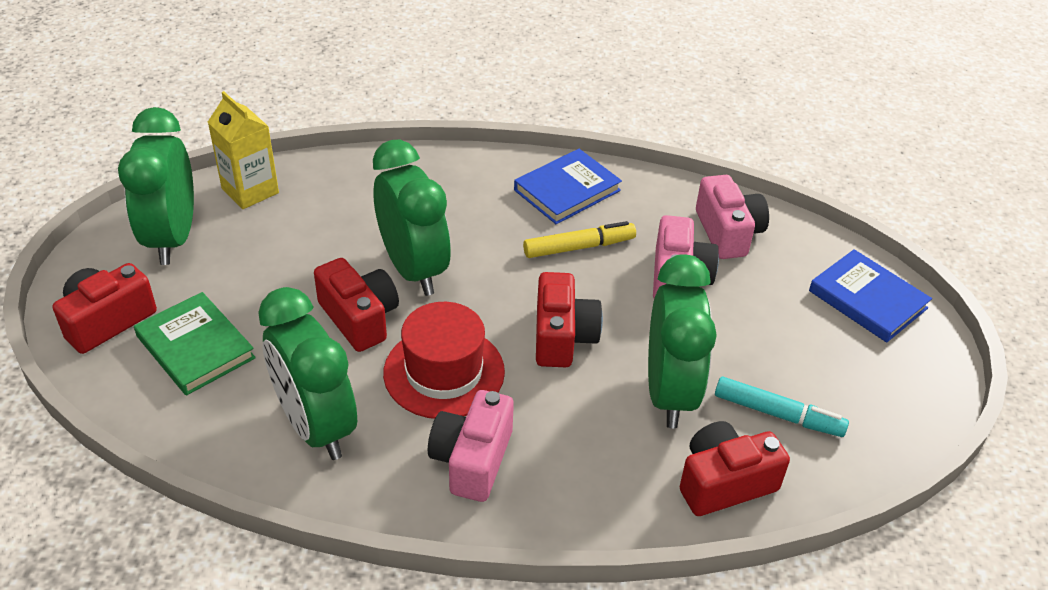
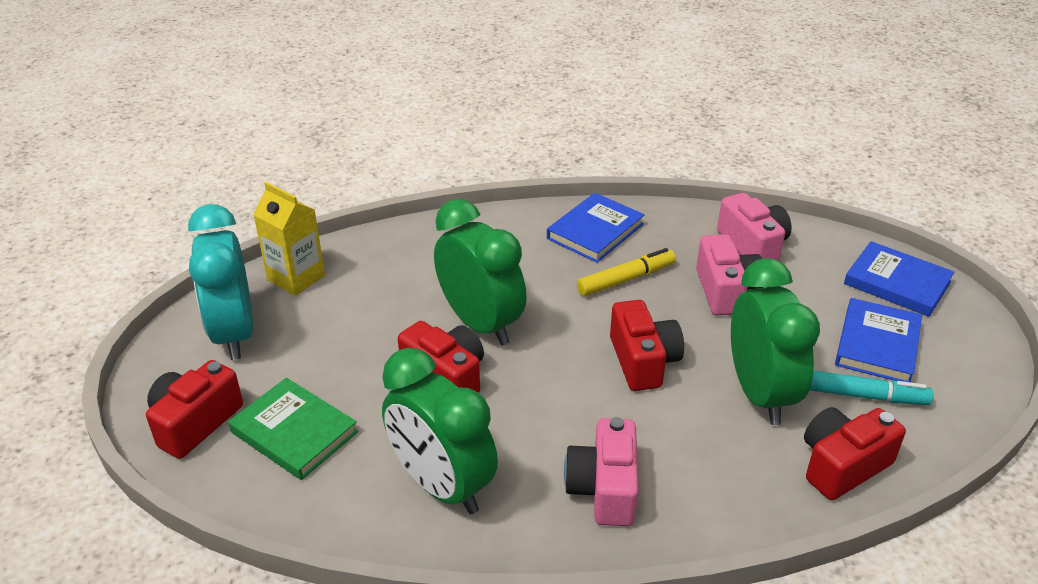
camera: 10 degrees left, 5 degrees down
(172, 238) = (234, 333): green clock -> turquoise clock
(444, 372) = (545, 412): red hat -> none
(816, 363) = (877, 345): none -> blue book

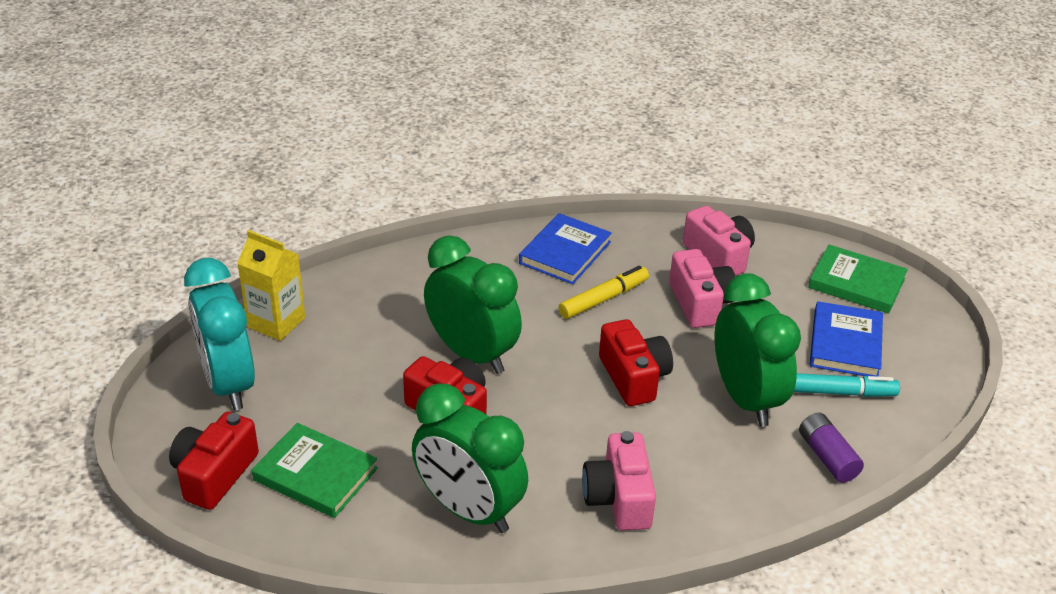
camera: 10 degrees left, 0 degrees up
(842, 465) = (827, 457): red camera -> purple battery
(897, 283) = (856, 283): blue book -> green book

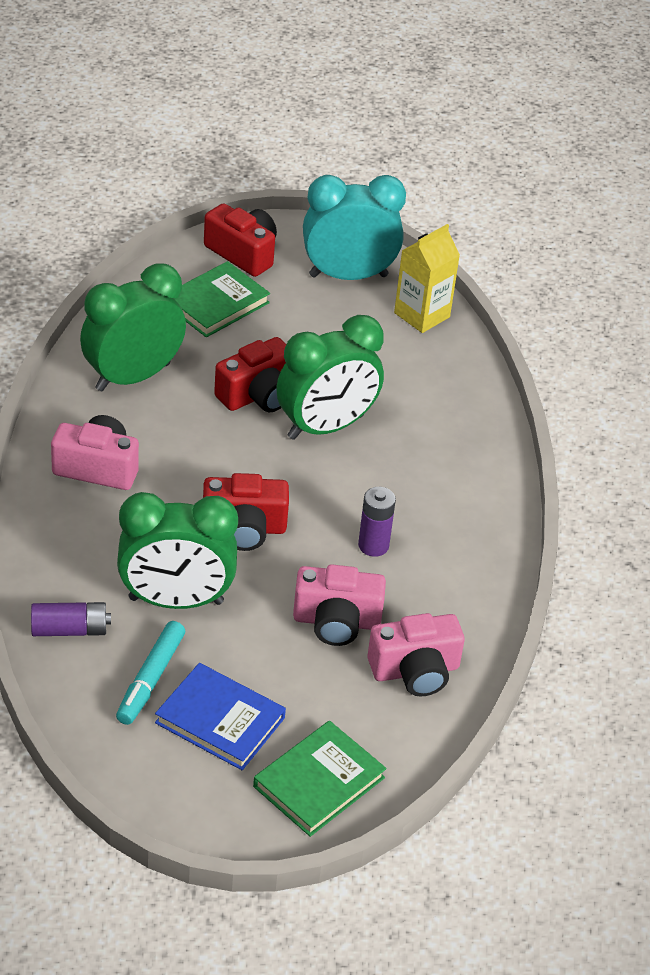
camera: 105 degrees right, 5 degrees up
(565, 252) = (465, 539): blue book -> none
(604, 299) = (373, 545): yellow marker -> purple battery

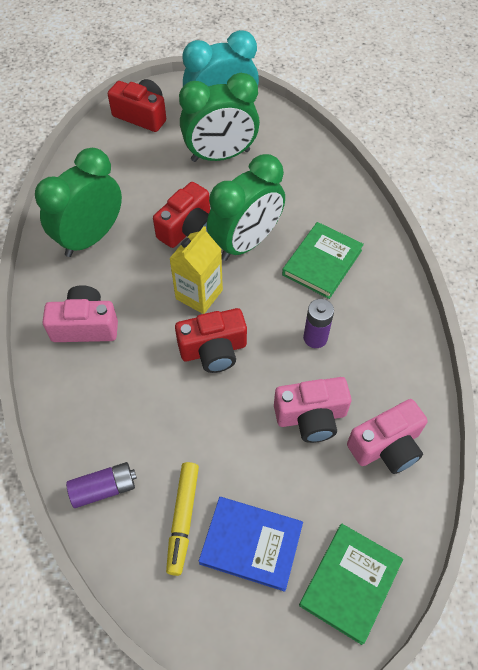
camera: 10 degrees left, 15 degrees up
(150, 679) = (183, 519): turquoise marker -> yellow marker
(176, 601) = (181, 434): green clock -> green clock (220, 156)
(216, 303) = (135, 160): green book -> green book (322, 262)
(422, 315) = (283, 133): yellow carton -> yellow carton (199, 294)

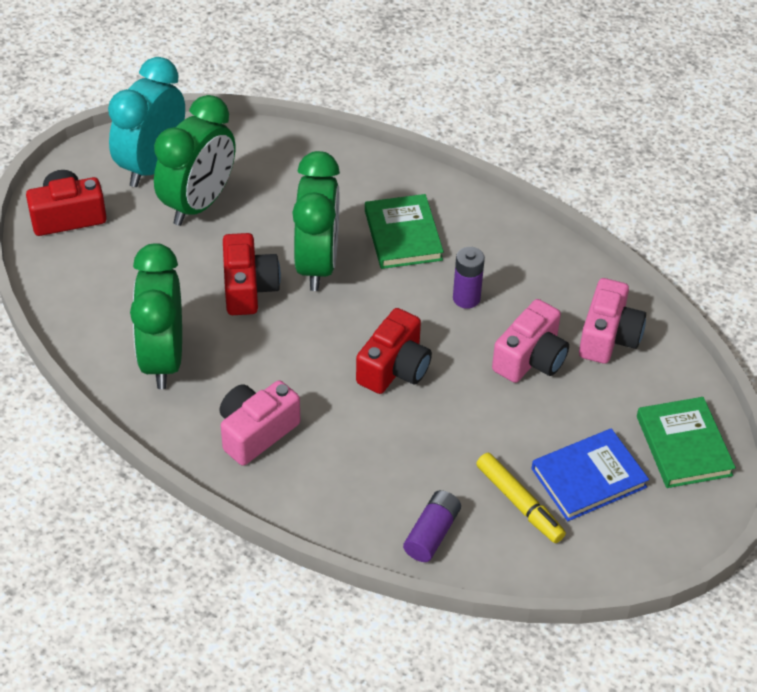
camera: 45 degrees left, 10 degrees down
(199, 294) = (327, 334): yellow carton -> none

